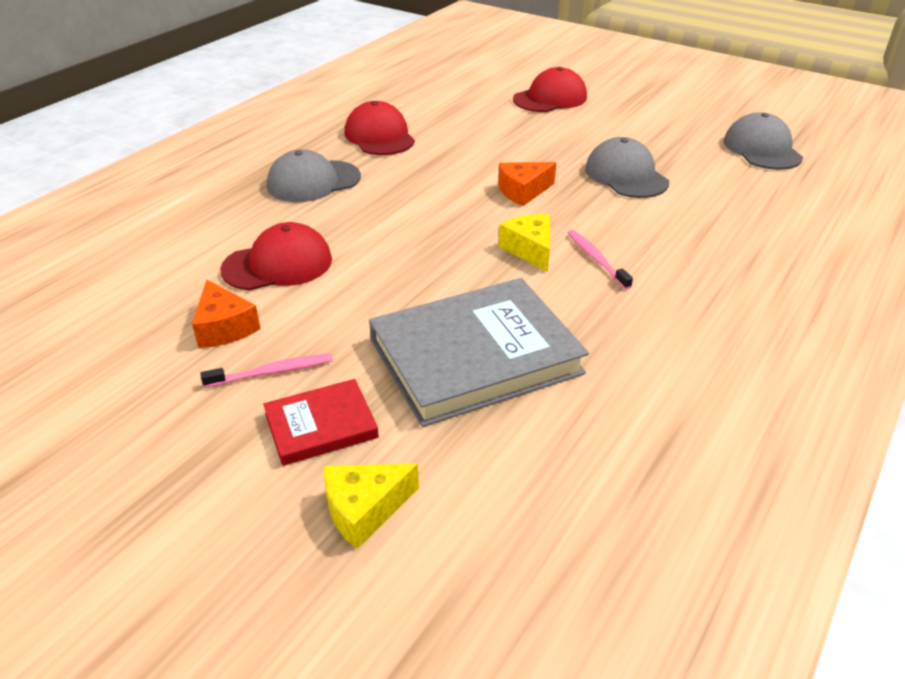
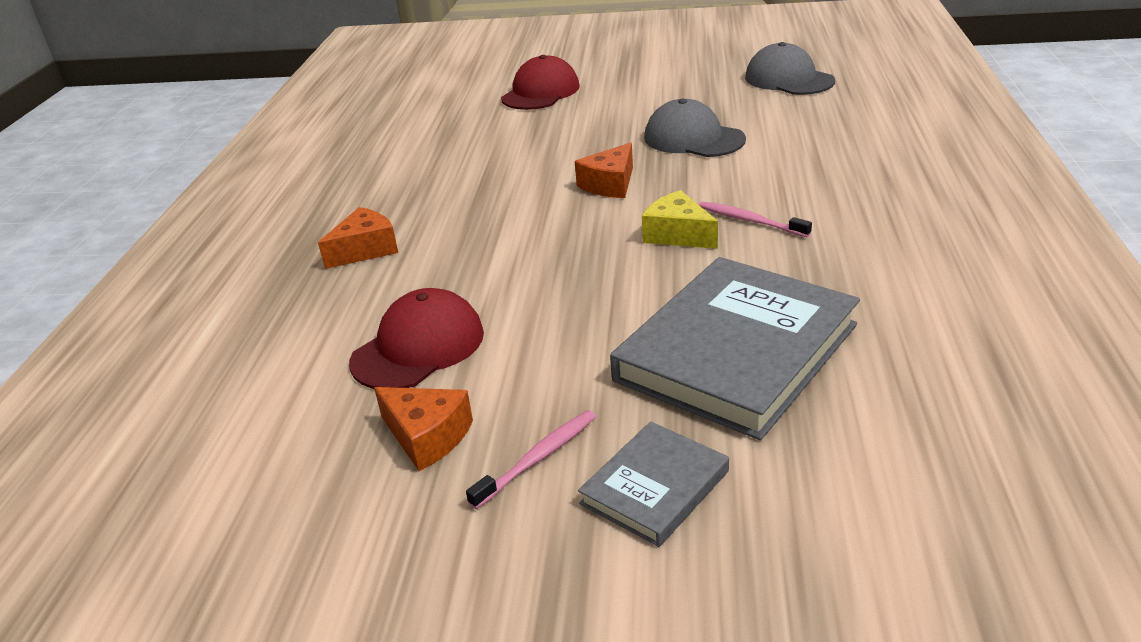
camera: 25 degrees left, 5 degrees down
(313, 181) = (365, 250): grey cap -> orange cheese
(321, 426) = (655, 487): red book -> grey book
(364, 510) = (794, 547): yellow cheese -> none
(379, 136) = (393, 181): red cap -> none

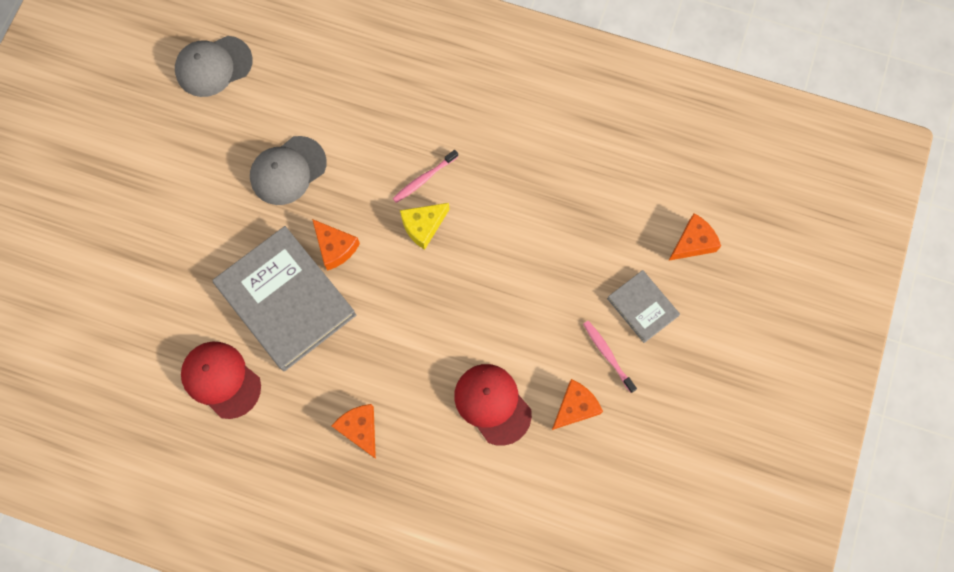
camera: 80 degrees left, 40 degrees up
(540, 92) = (133, 257): red cap -> red cap (221, 379)
(736, 352) = (555, 237): grey book -> grey book (286, 300)
(843, 539) = (692, 242): none -> orange cheese

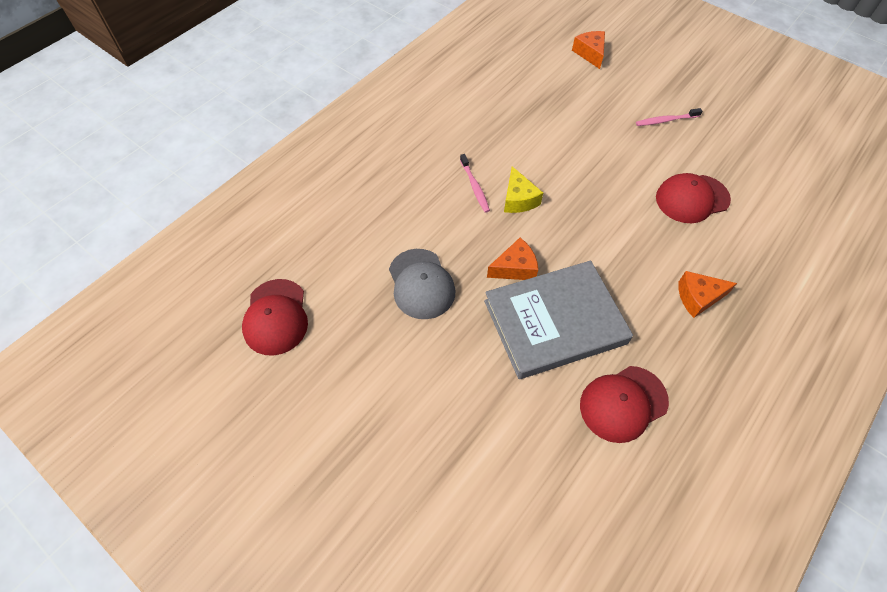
camera: 70 degrees left, 15 degrees down
(213, 66) = (276, 317): grey cap -> red cap
(575, 407) = (704, 150): orange cheese -> none
(642, 307) = (632, 92): grey book -> none

